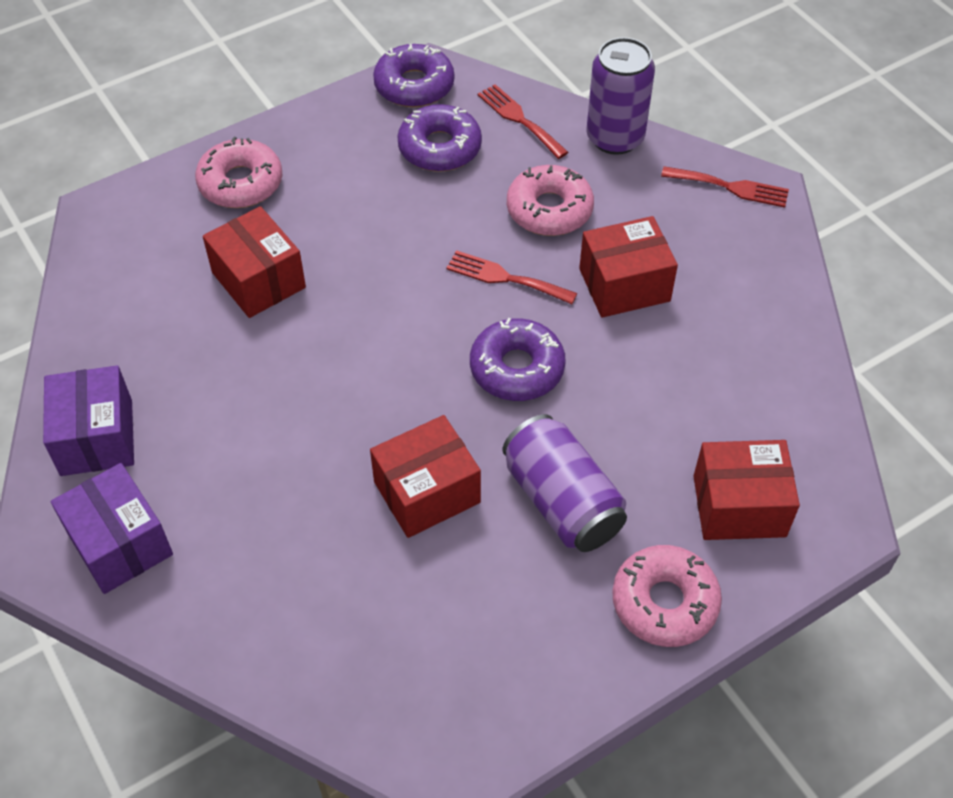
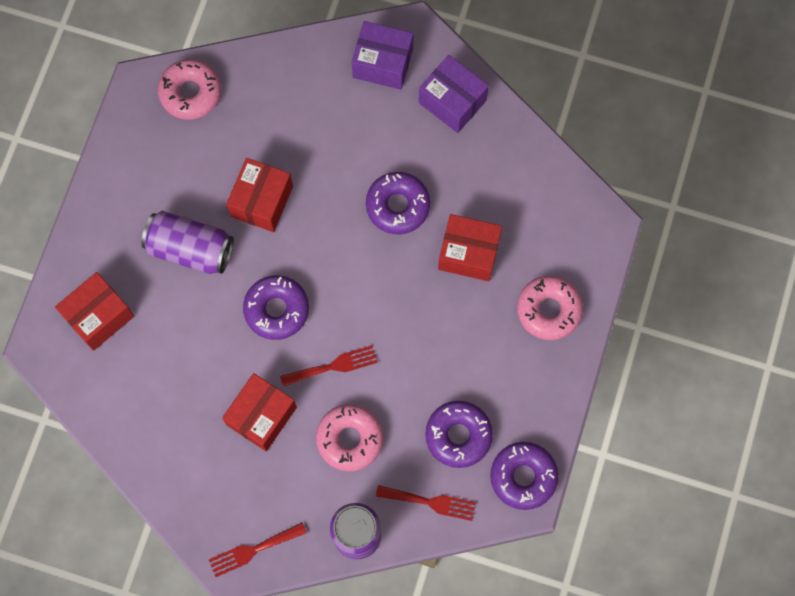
camera: 140 degrees right, 20 degrees up
(279, 375) = (398, 206): none -> purple donut
(664, 602) = (100, 234): pink donut -> pink donut (190, 93)

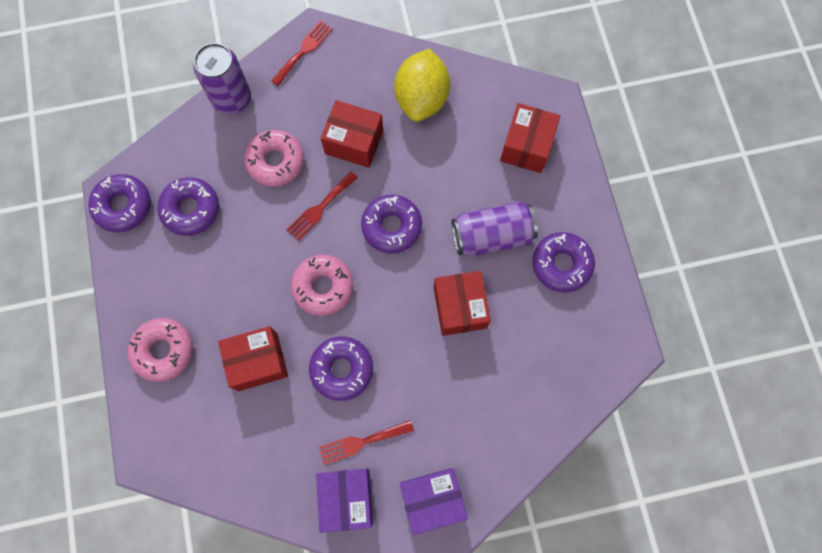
camera: 150 degrees right, 0 degrees up
(146, 188) = (561, 264): none -> purple donut
(166, 425) = (421, 99): none -> yellow lemon
(190, 93) = (583, 368): pink donut -> pink donut (323, 287)
(261, 416) = (354, 142): red box -> red box turned 75 degrees counterclockwise
(430, 502) = (188, 150): red fork -> red fork (362, 442)
(452, 101) = (347, 498): purple box -> purple box turned 75 degrees clockwise

